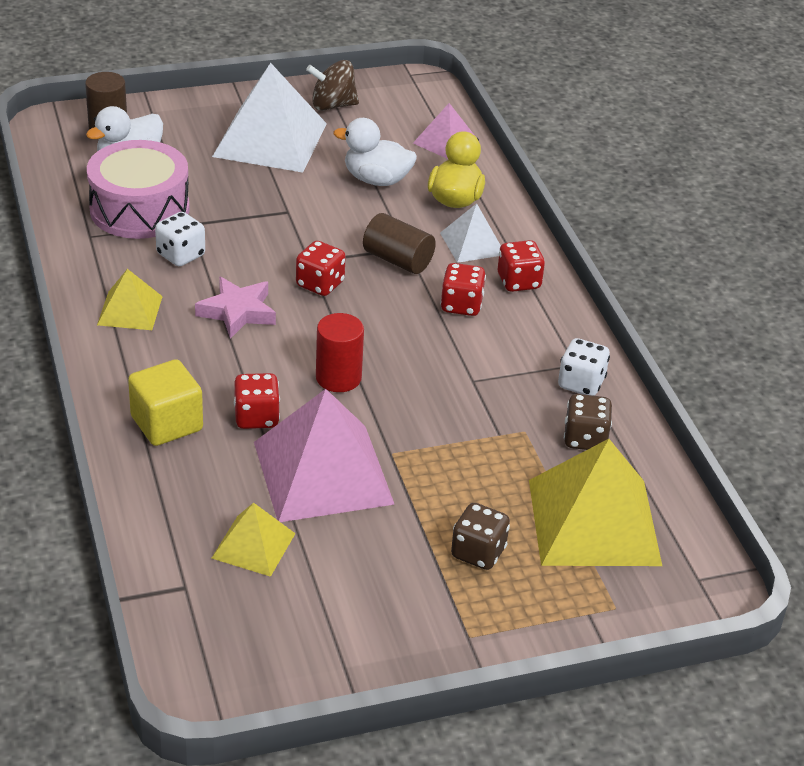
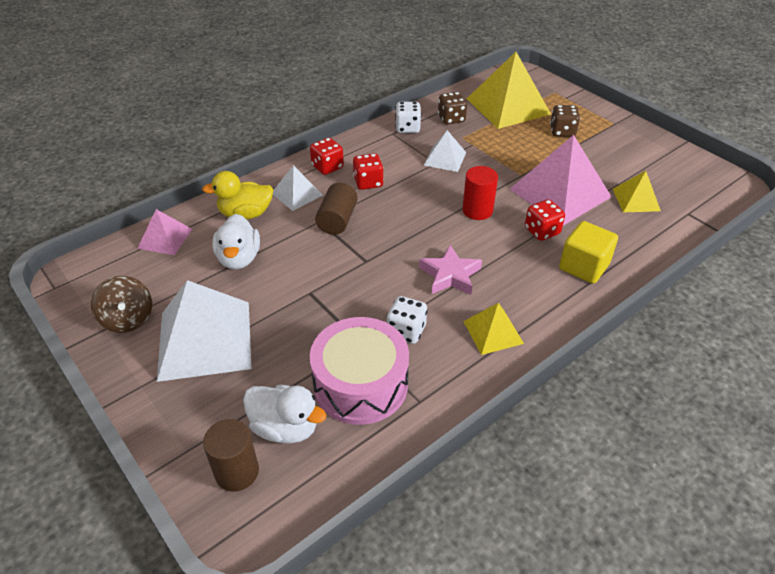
camera: 110 degrees left, 5 degrees up
(320, 284) = (390, 247): red dice -> none
(477, 392) = (445, 158): none -> white pyramid

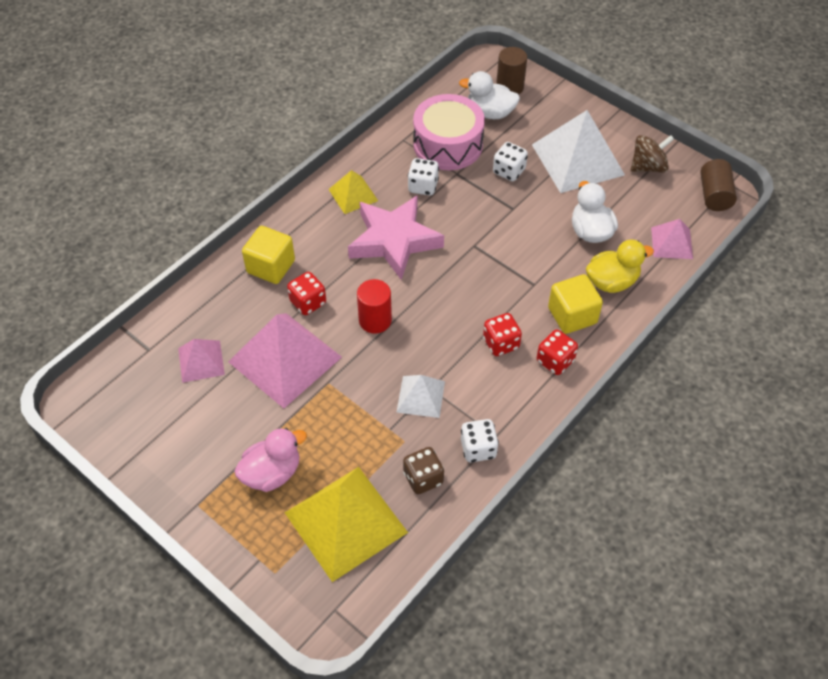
camera: 170 degrees right, 10 degrees up
(128, 319) = (648, 167): brown spinning top -> brown spinning top turned 105 degrees clockwise
(296, 336) = (509, 171): none -> white dice
(297, 194) = (572, 315): white pyramid -> yellow cube
(337, 220) = (516, 287): brown cylinder -> brown cylinder (714, 195)
(450, 275) = (394, 241): pink star -> pink star, size x1.67
(562, 132) = (272, 473): brown dice -> pink duck
(636, 199) = (201, 361): yellow pyramid -> pink pyramid

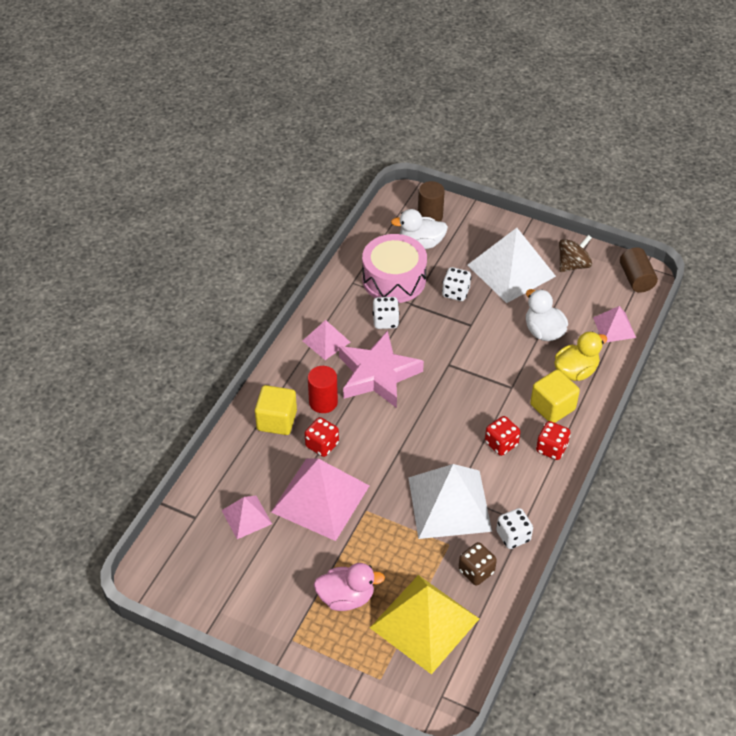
camera: 15 degrees left, 5 degrees down
(272, 473) = (346, 597): pink duck -> pink duck turned 45 degrees clockwise
(353, 195) = (326, 341): yellow pyramid -> pink pyramid
(375, 320) = (386, 448): red cylinder -> red cylinder (323, 402)
(421, 396) = (449, 504): white pyramid -> white pyramid, size x1.92

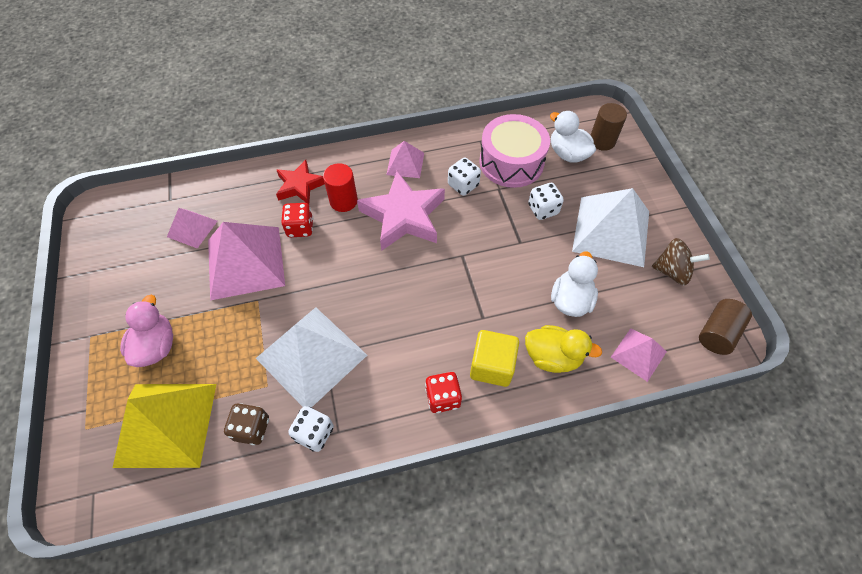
camera: 50 degrees right, 10 degrees up
(277, 420) = (300, 186): yellow cube -> red star
(346, 597) = (156, 346): pink duck -> pink duck turned 135 degrees counterclockwise
(501, 444) = (412, 352): red dice -> none

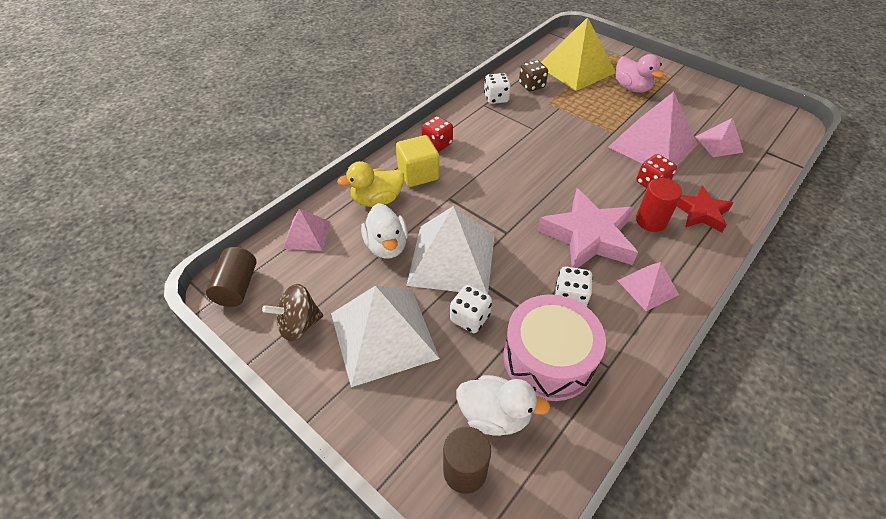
camera: 145 degrees right, 10 degrees down
(311, 356) = (540, 124): white pyramid -> white pyramid (452, 259)

